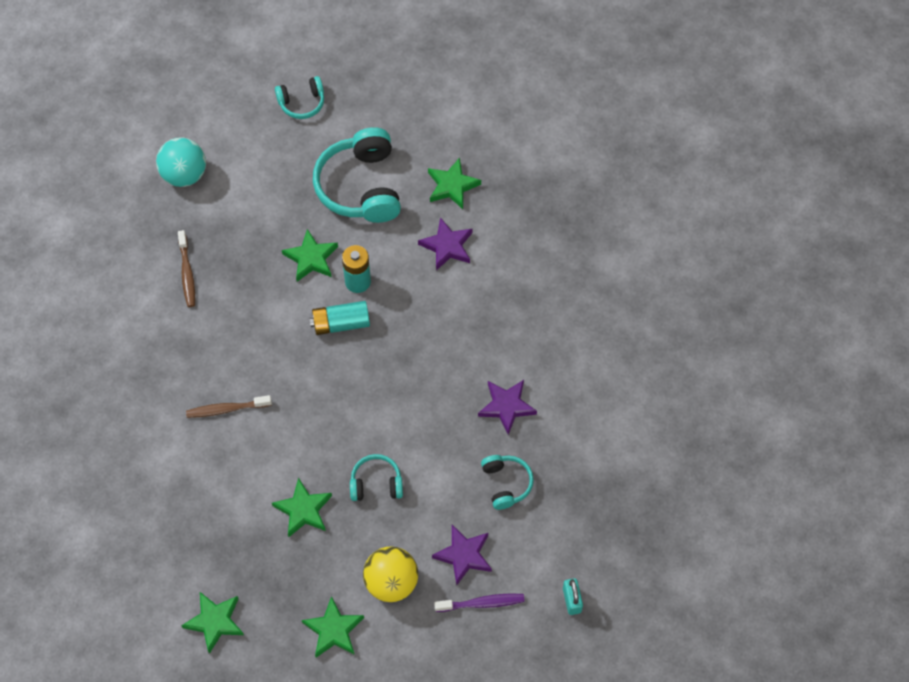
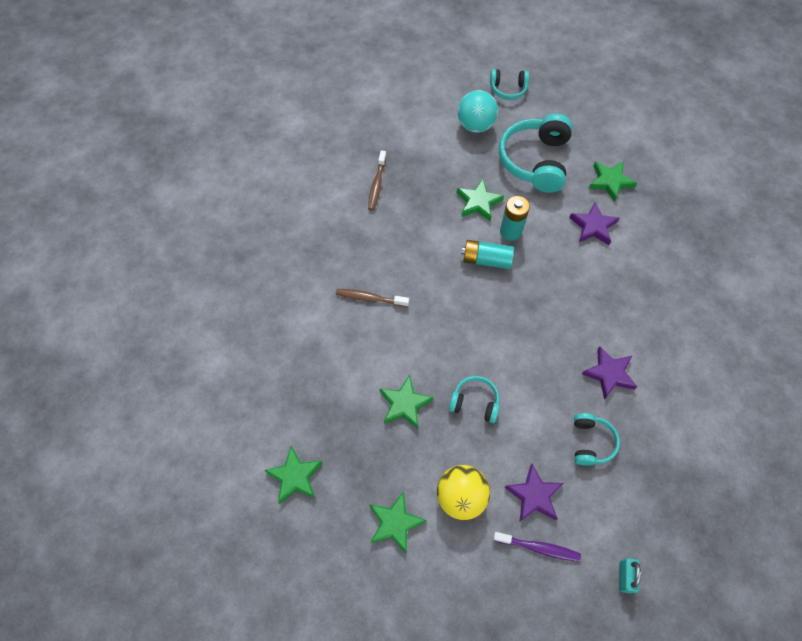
camera: 20 degrees right, 0 degrees up
(184, 175) = (401, 114): turquoise ball -> turquoise ball (475, 125)

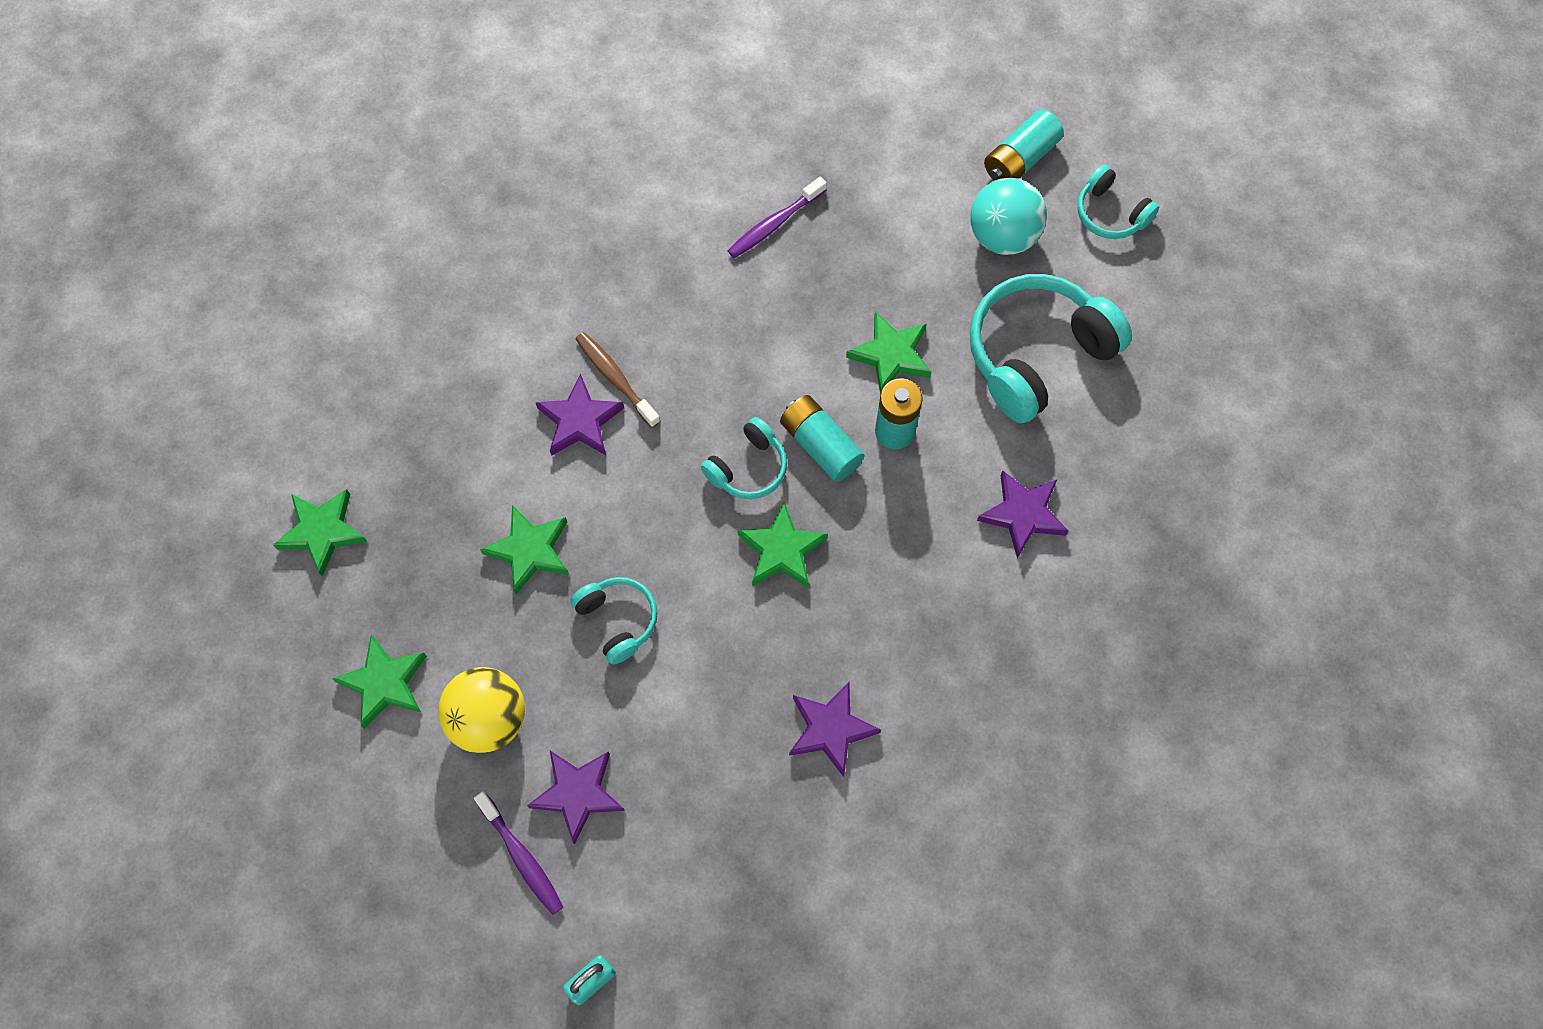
camera: 40 degrees right, 5 degrees up
(372, 328) = (580, 421): none -> purple star
(377, 184) = (774, 224): brown toothbrush -> purple toothbrush
(452, 92) = (1020, 159): none -> turquoise battery
(591, 442) = (715, 792): turquoise headphones -> turquoise headphones (748, 467)
(610, 181) = (1119, 469): green star -> green star (782, 550)

